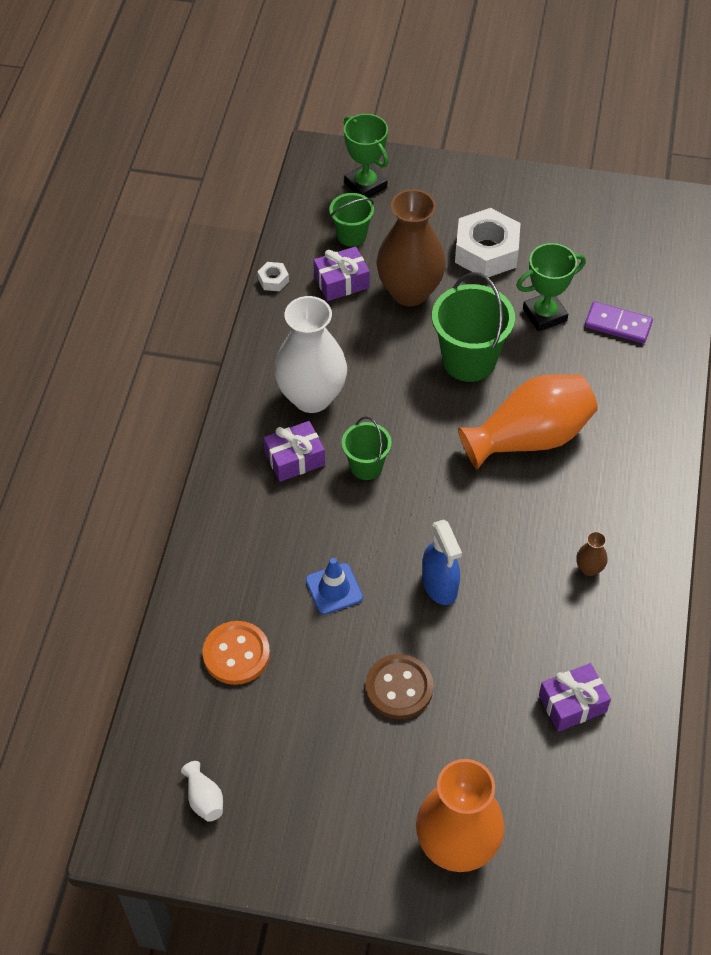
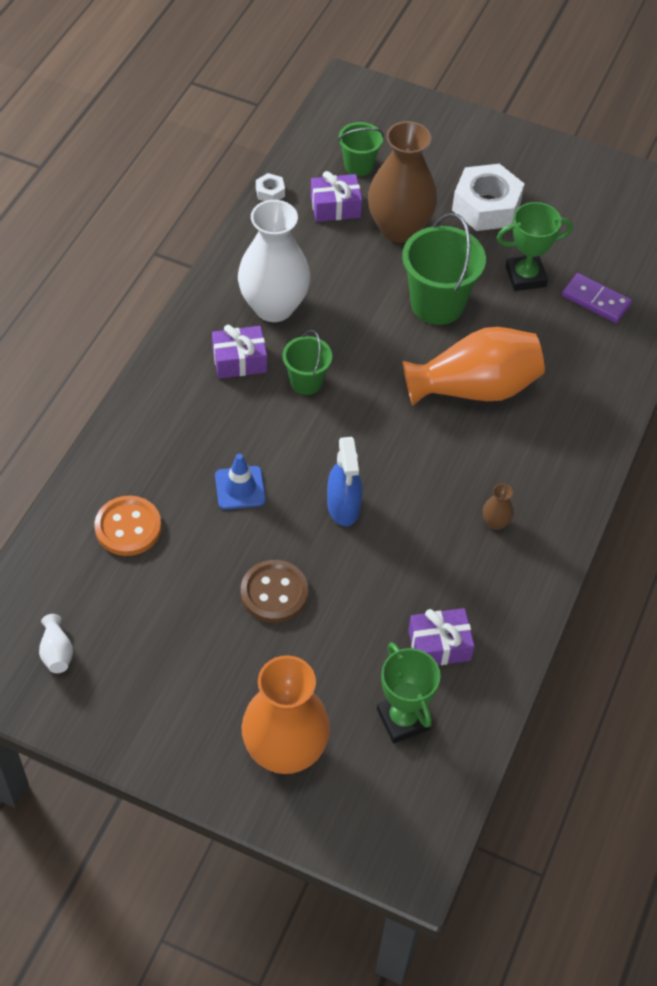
camera: 10 degrees right, 0 degrees up
(365, 185) = (386, 122): green trophy -> green trophy (403, 719)

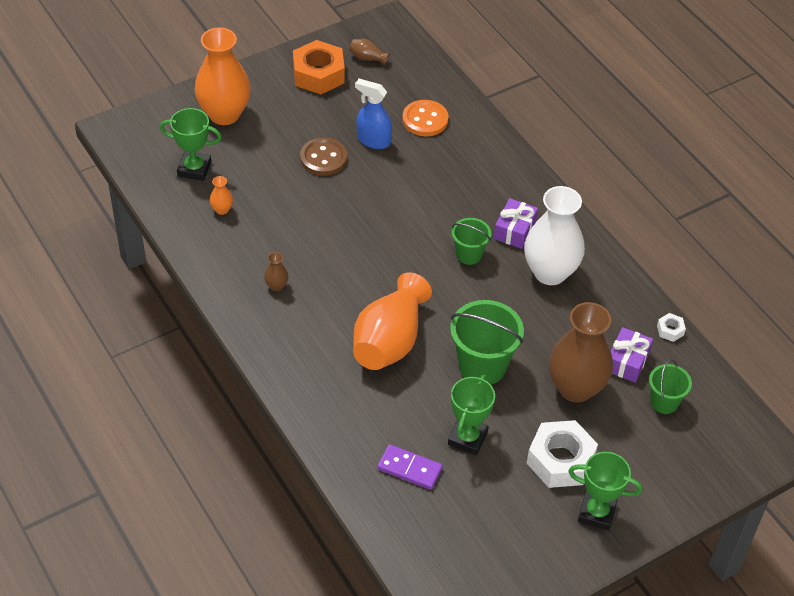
camera: 125 degrees right, 5 degrees down
(57, 652) = (367, 58): white vase -> brown vase
(129, 689) = (318, 74): none -> orange nut
(240, 488) = (411, 180): blue traffic cone -> none
(343, 507) = (354, 220): blue spray bottle -> blue spray bottle (373, 140)
(439, 645) = (222, 210): purple gift -> orange vase
(514, 163) = (596, 513): none -> green trophy
(596, 300) = (409, 469): purple domino -> purple domino turned 45 degrees clockwise

